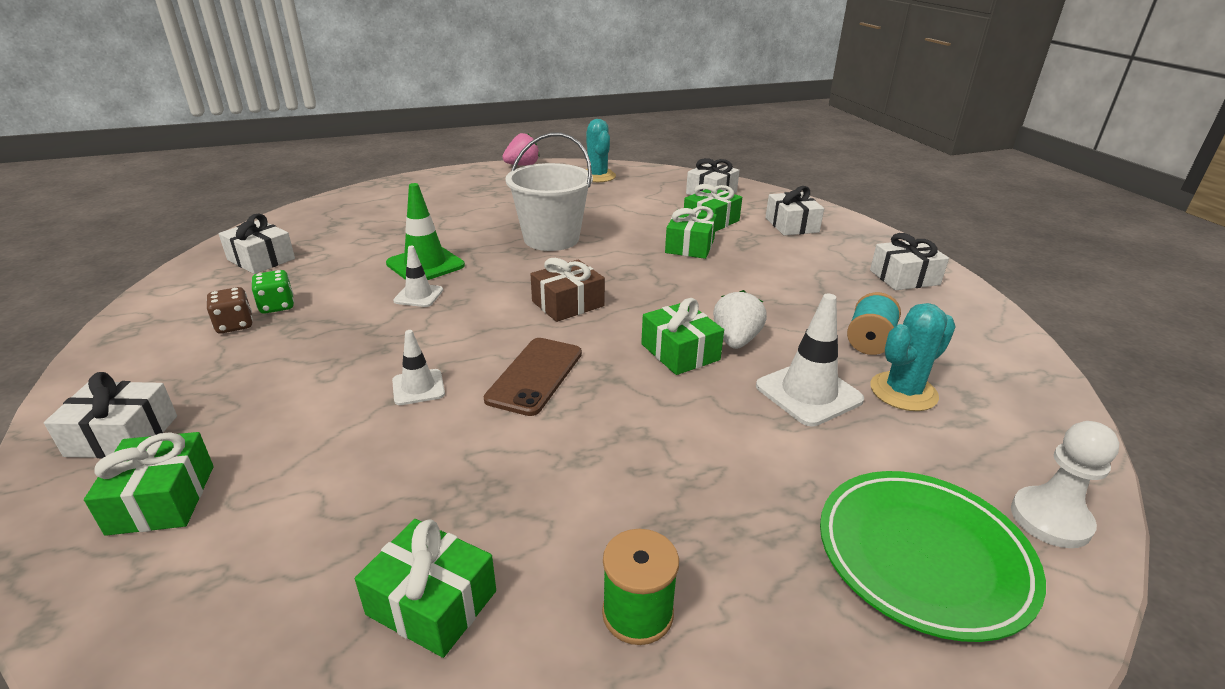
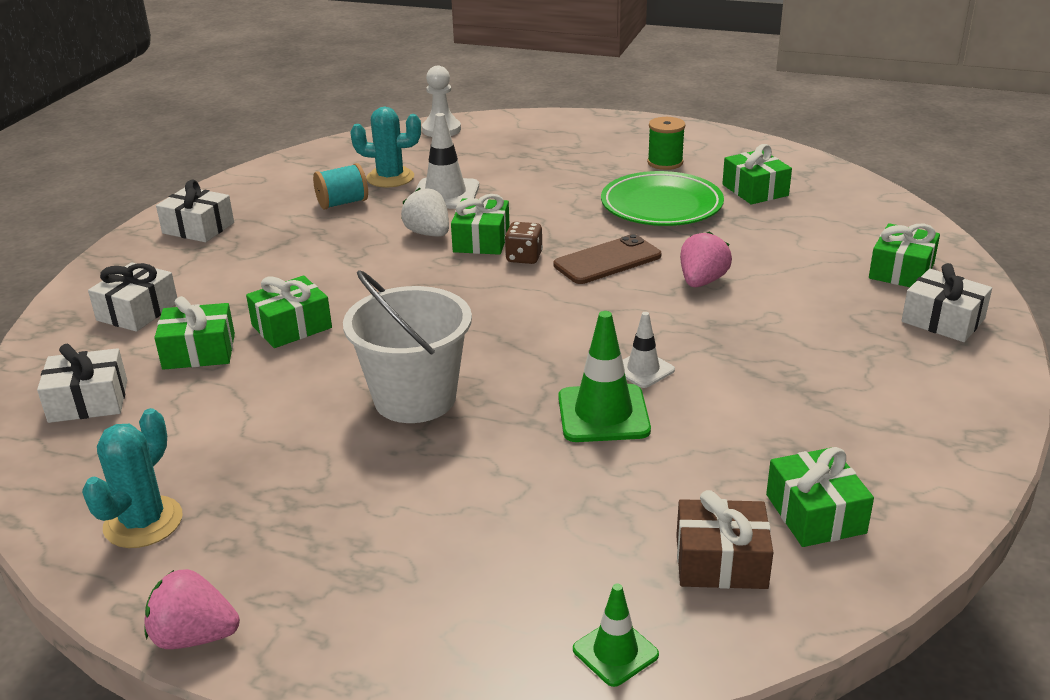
camera: 140 degrees left, 0 degrees up
(235, 325) = (854, 401): brown dice -> brown dice (524, 257)
(261, 259) = (815, 514): white gift -> green gift
(277, 306) = (804, 412): green dice -> none
(350, 198) = (615, 652): none -> green traffic cone
(418, 387) = (702, 281): white traffic cone -> pink strawberry
(568, 304) = (509, 307): brown gift -> brown gift (721, 561)
(736, 340) = (428, 234): white strawberry -> white strawberry turned 90 degrees clockwise
(923, 556) = (519, 139): green plate -> green plate (661, 206)

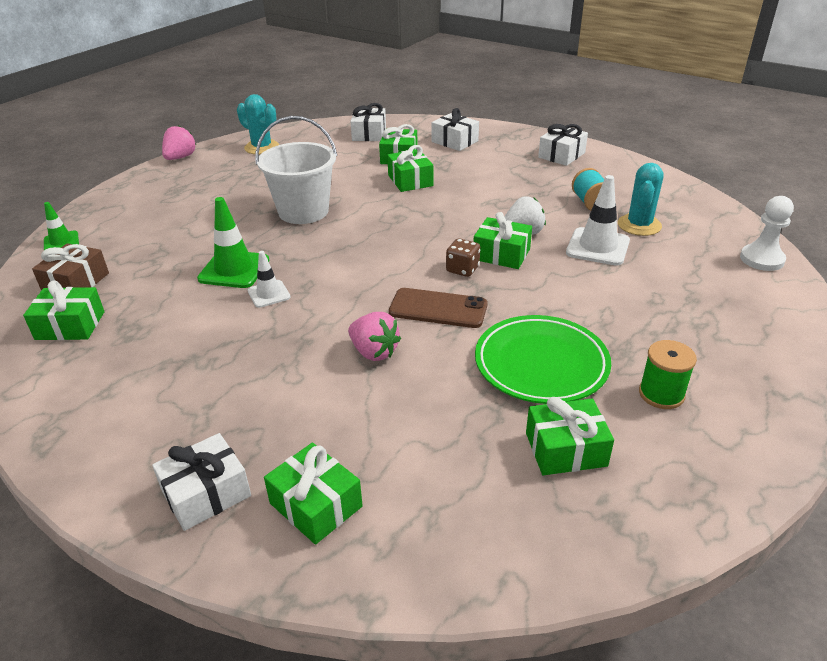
camera: 105 degrees right, 5 degrees up
(607, 260) = (438, 308): brown phone -> brown phone turned 60 degrees counterclockwise

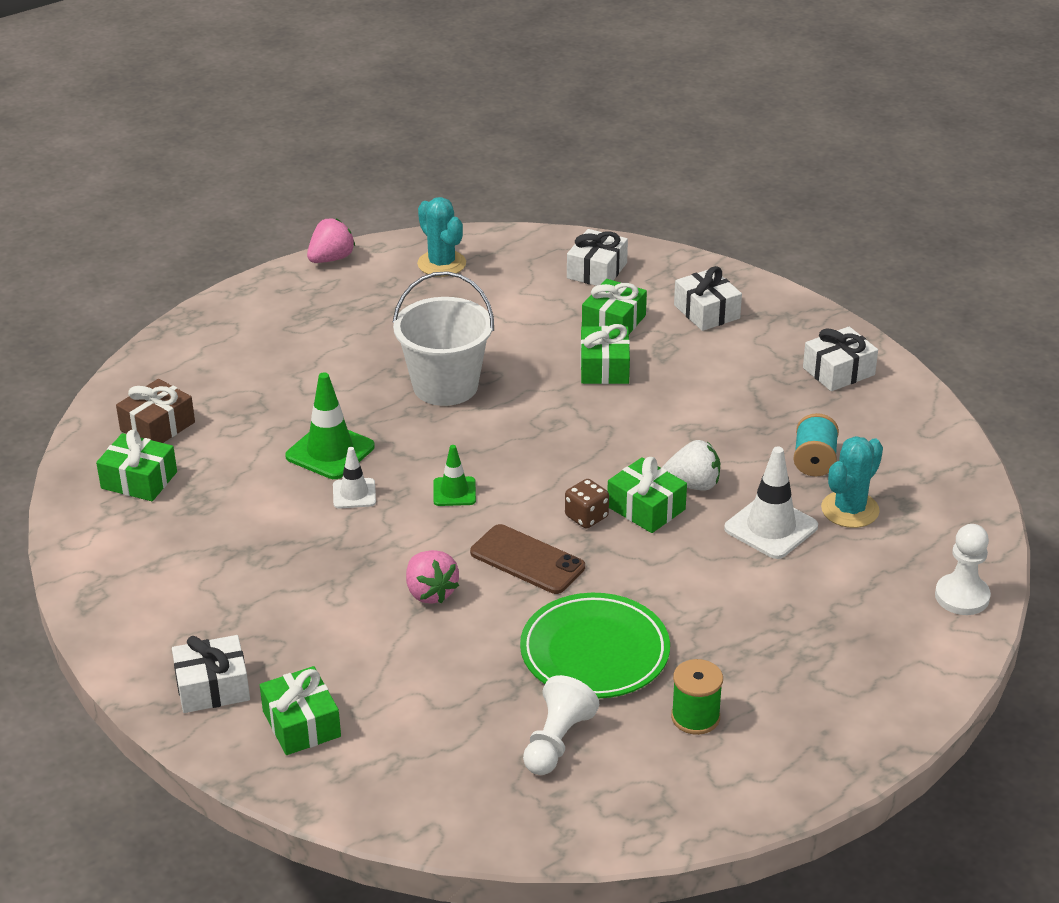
camera: 20 degrees right, 0 degrees up
(61, 242) = (155, 365): green traffic cone -> green traffic cone (454, 492)
(565, 449) = (557, 741): green gift -> white pawn

